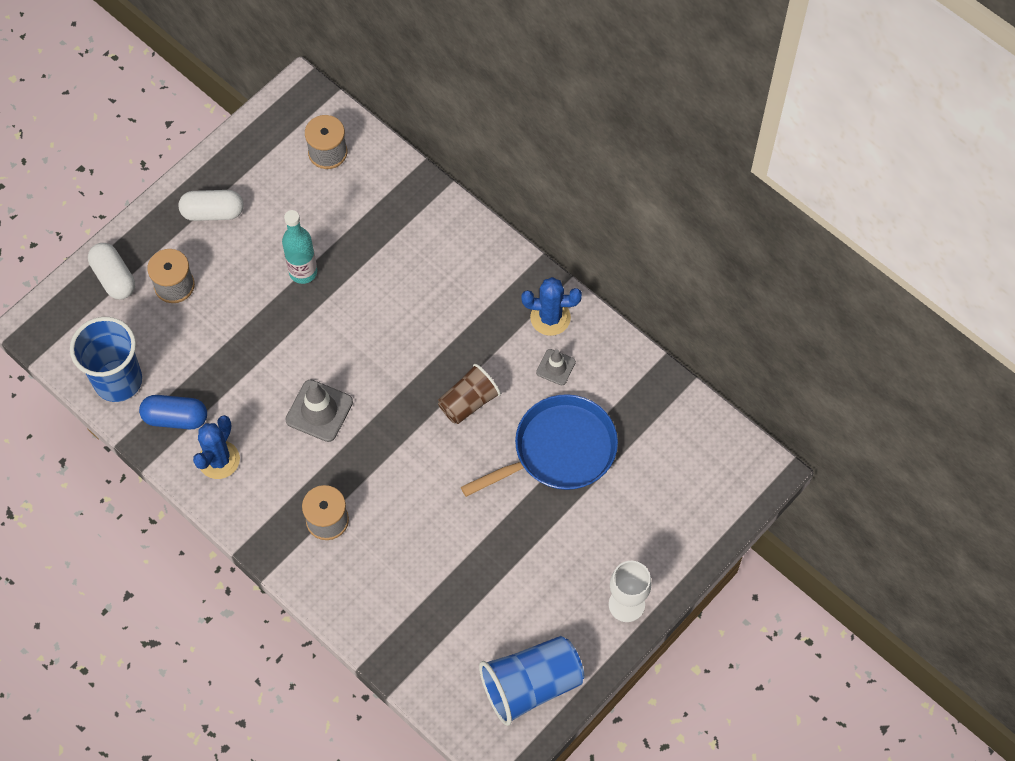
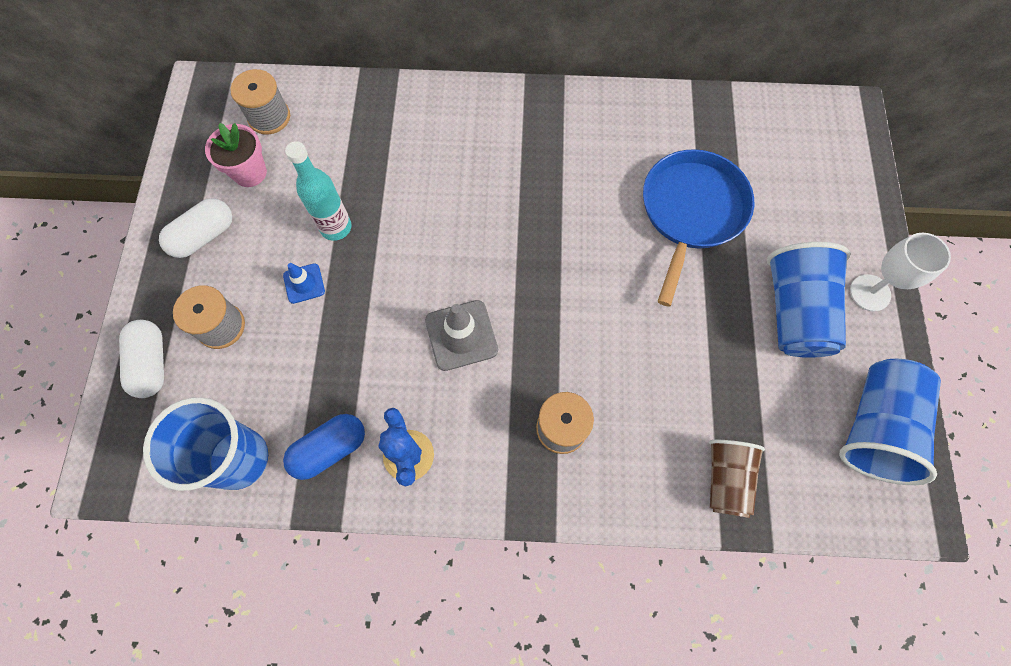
camera: 40 degrees left, 5 degrees up
(114, 277) = (152, 363): white capsule -> white capsule turned 60 degrees clockwise
(249, 296) = (304, 283): none -> blue traffic cone
(280, 187) = (250, 172): none -> pink flower pot
(468, 402) = (581, 229): brown cup -> brown cup (726, 479)
(550, 318) = (579, 116): blue cactus -> none
(555, 367) = (622, 150): grey traffic cone -> none
(558, 573) = (794, 312): none -> blue cup

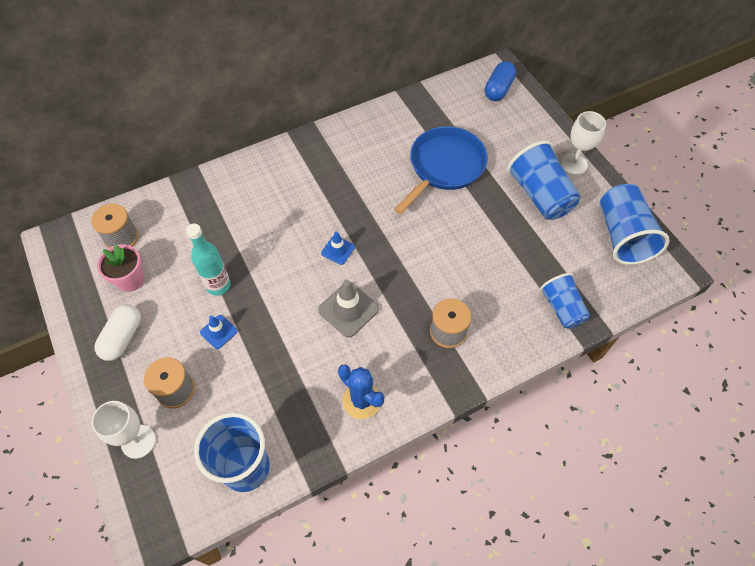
camera: 30 degrees left, 10 degrees down
(152, 363) = (138, 441): white capsule -> white goblet
(330, 449) = (306, 426): blue capsule -> blue capsule (498, 89)
(493, 254) = (338, 250): none -> blue traffic cone
(691, 211) = (444, 166): blue pan -> blue pan turned 45 degrees clockwise
(726, 479) = (562, 308): brown cup -> blue cup

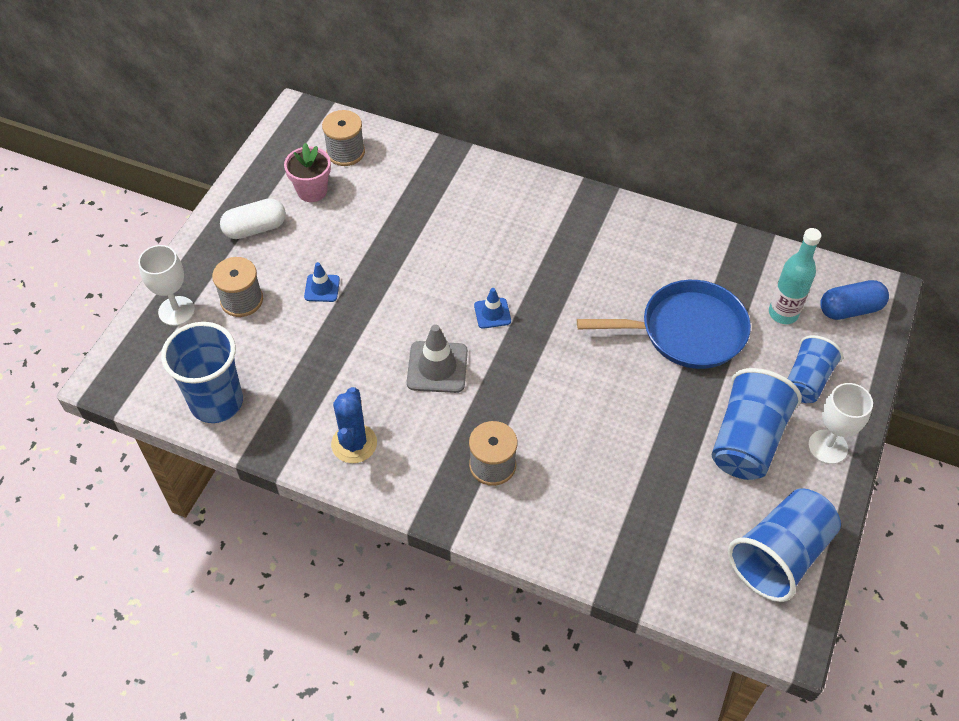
camera: 50 degrees right, 5 degrees down
(218, 285) = (366, 253): turquoise bottle -> turquoise bottle (783, 313)
(562, 308) = (621, 551): blue cup -> blue cup (807, 380)

